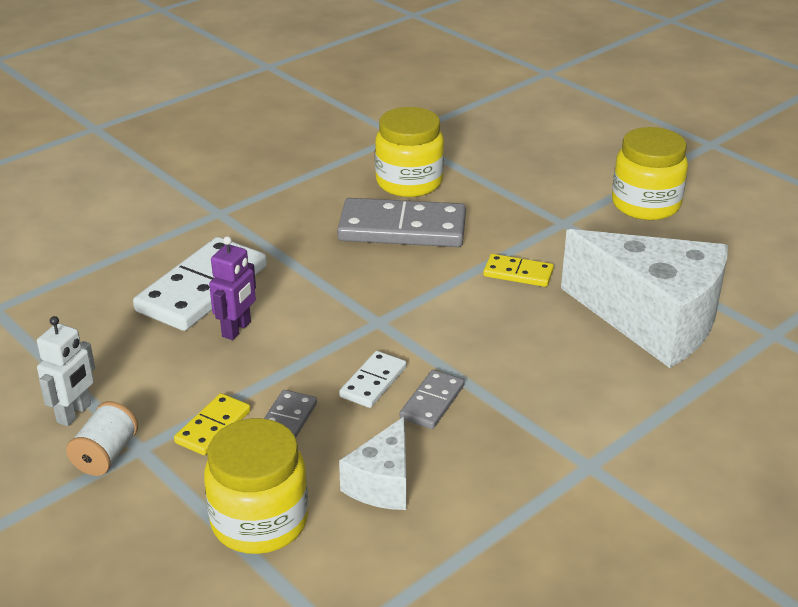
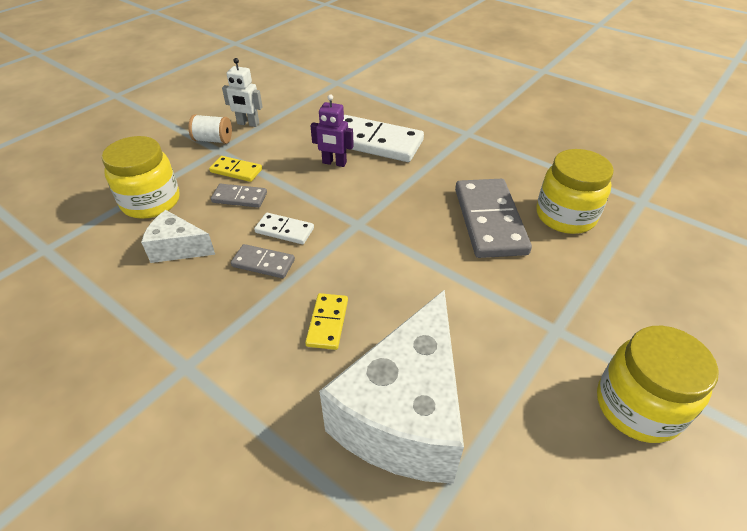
camera: 80 degrees right, 10 degrees up
(518, 273) = (451, 300): yellow domino -> yellow domino (327, 323)

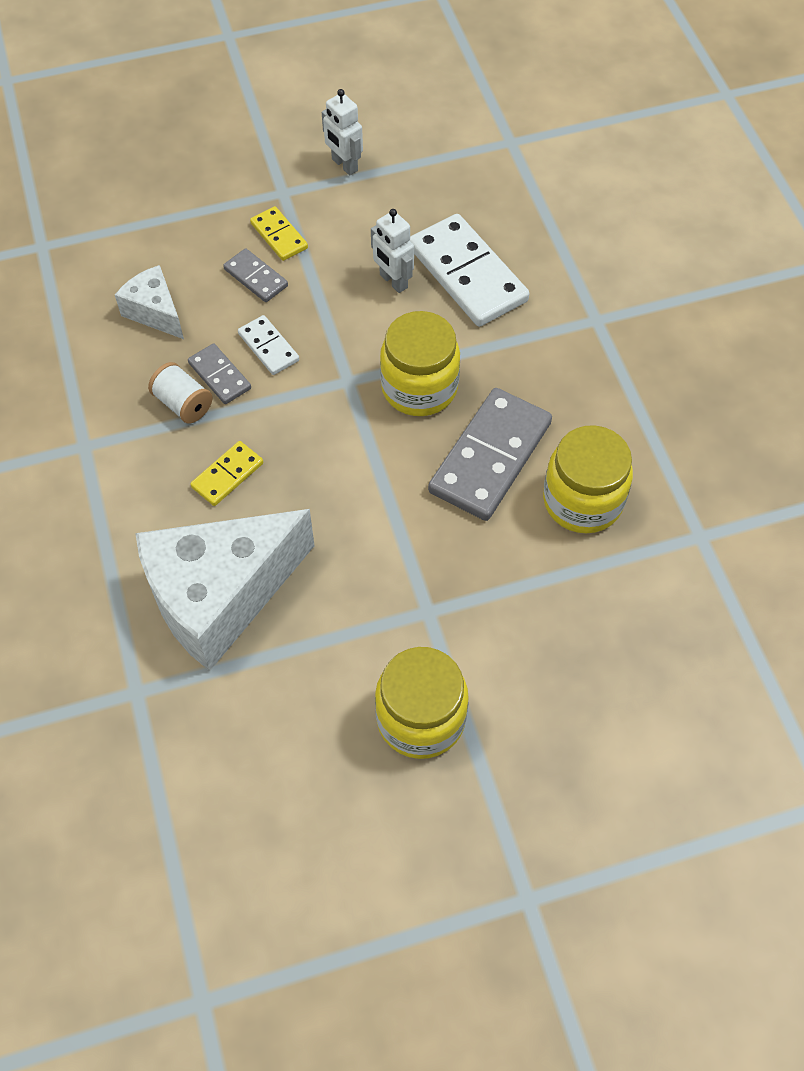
camera: 35 degrees right, 15 degrees up
(151, 202) = (167, 235): yellow jar -> yellow jar (419, 387)
(213, 140) = (287, 173): white spool -> white spool (183, 404)
(334, 163) = (393, 281): purple robot -> white robot

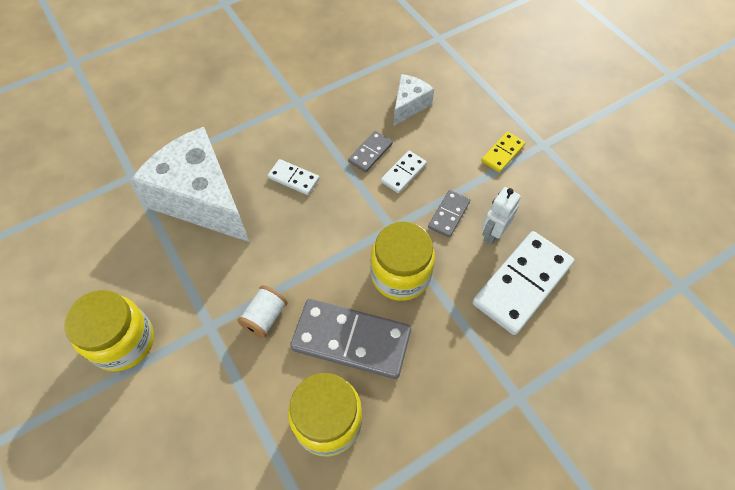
camera: 75 degrees right, 0 degrees up
(183, 404) = (342, 140): white spool -> white spool (265, 317)
(227, 475) = (293, 178): yellow domino -> white domino
(255, 278) = (459, 150): grey domino -> grey domino (448, 215)
(344, 165) = (589, 175): white robot -> none

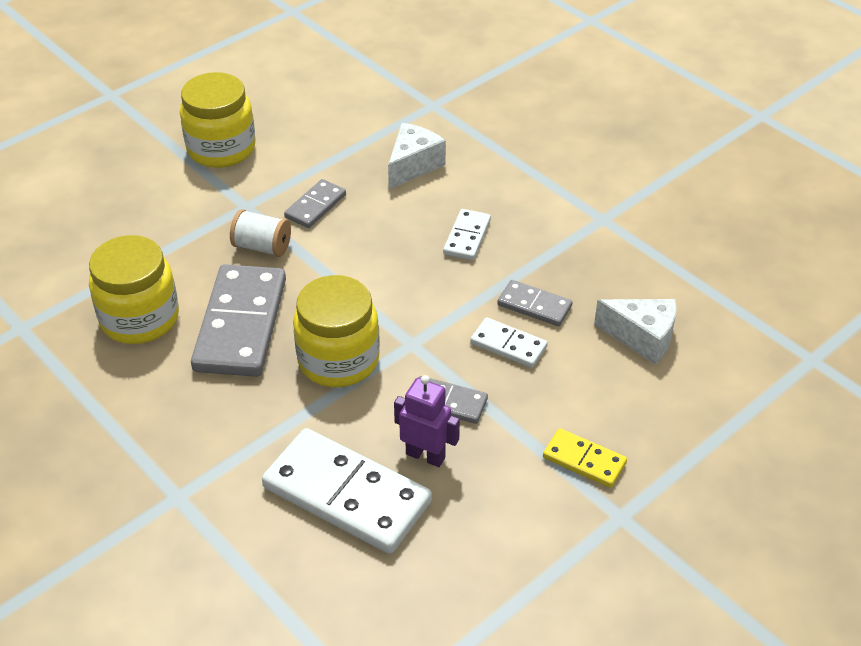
camera: 80 degrees right, 15 degrees down
(202, 199) = (413, 165): white cheese -> white cheese, size x0.48
(228, 273) = (315, 206): none -> grey domino
(492, 234) = (425, 455): white robot -> purple robot

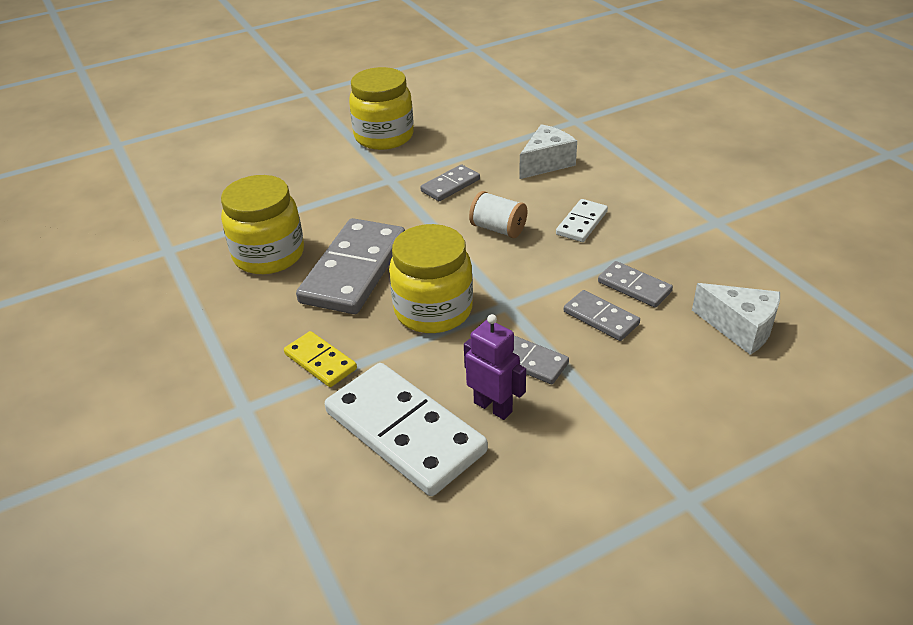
camera: 15 degrees right, 5 degrees down
(262, 247) = (393, 211): white spool -> white spool (498, 229)
(508, 345) = (600, 318): white domino -> grey domino
(584, 460) = (657, 436): yellow domino -> yellow domino (320, 361)

